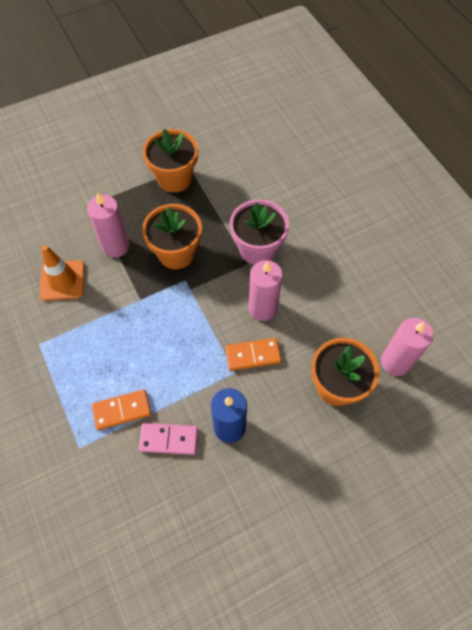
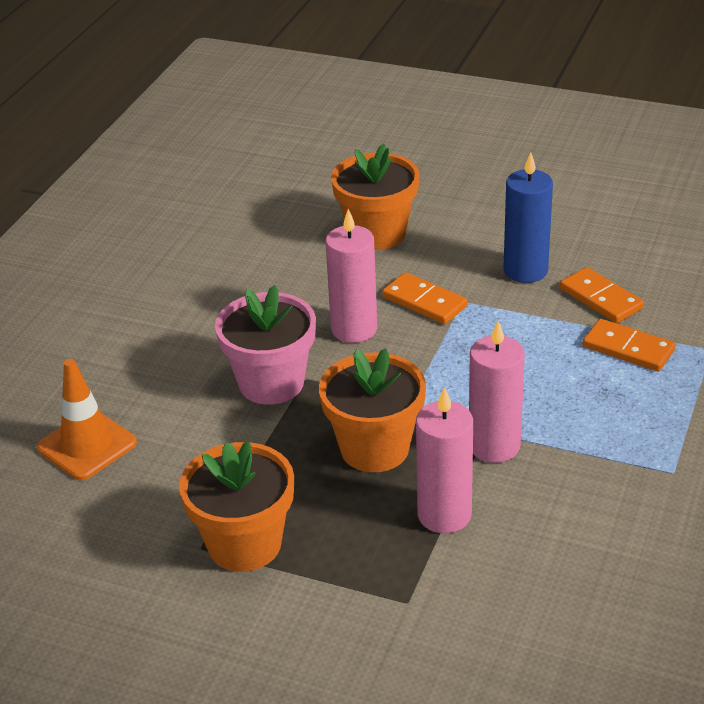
camera: 130 degrees left, 25 degrees down
(62, 280) = (568, 524): orange traffic cone -> orange traffic cone (87, 445)
(169, 439) = (600, 299): pink domino -> orange domino
(395, 362) = (295, 214): pink candle -> pink candle (494, 446)

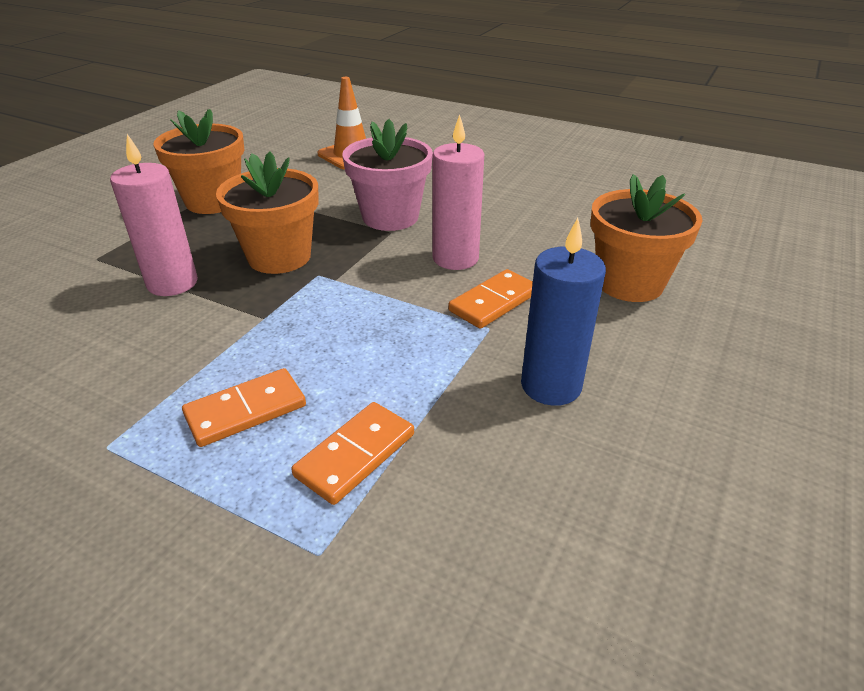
camera: 95 degrees right, 0 degrees up
(494, 446) = (240, 320): pink candle -> none
(600, 299) = (476, 448): orange domino -> orange domino (246, 410)

